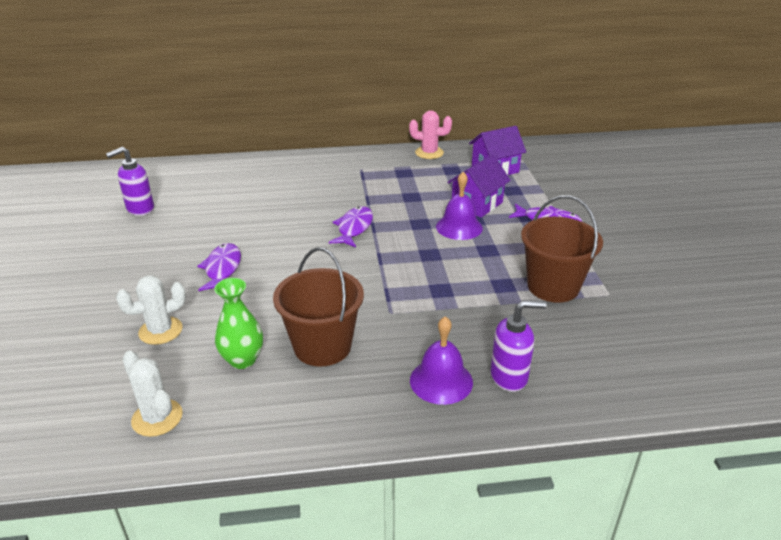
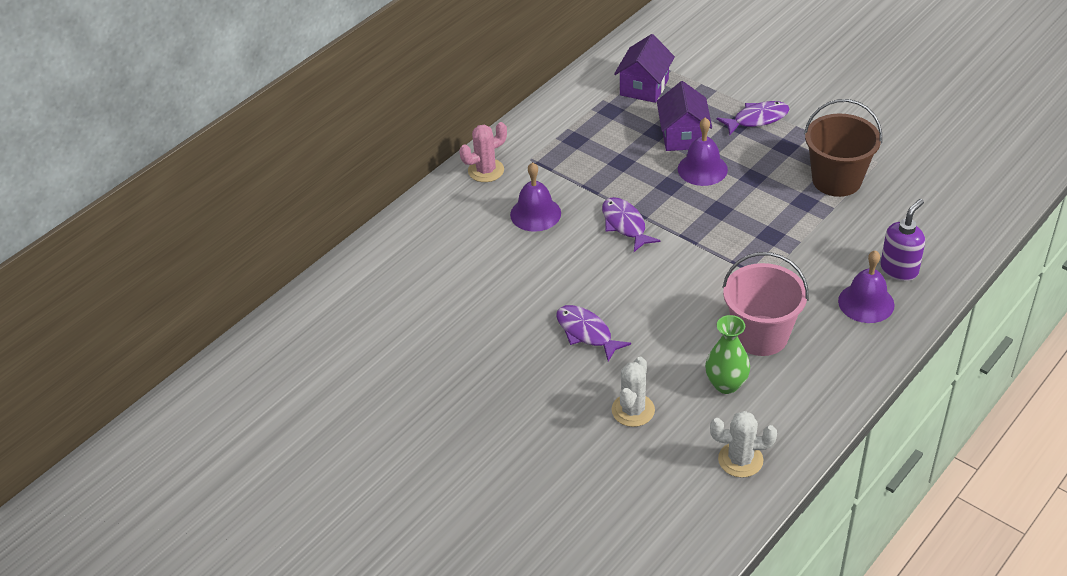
camera: 40 degrees left, 10 degrees up
(140, 209) = (407, 333): purple soap dispenser -> none
(313, 194) = (535, 214): none -> purple bell
(322, 346) = (760, 335): brown bucket -> pink bucket
(429, 153) = (562, 102): pink cactus -> pink cactus (486, 170)

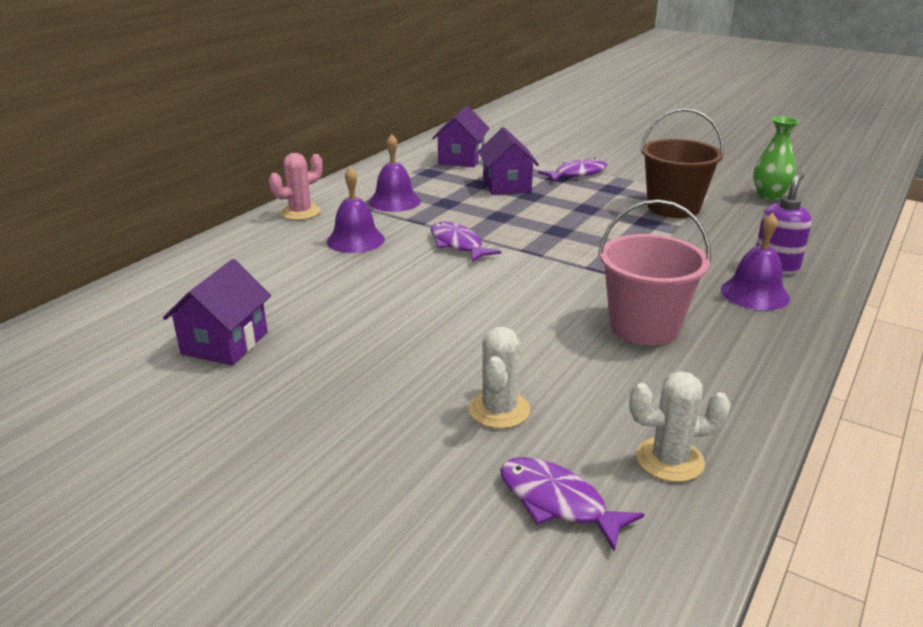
camera: 10 degrees left, 15 degrees down
(436, 333) = (225, 343): none -> purple house
(586, 333) = (424, 334): purple fish -> purple fish (557, 502)
(702, 169) = (532, 205): purple bell -> purple bell (394, 201)
(726, 384) = (618, 375): green vase -> green vase (769, 196)

